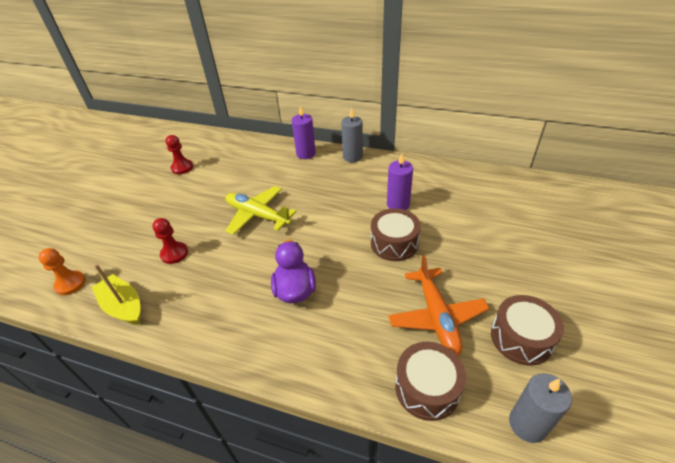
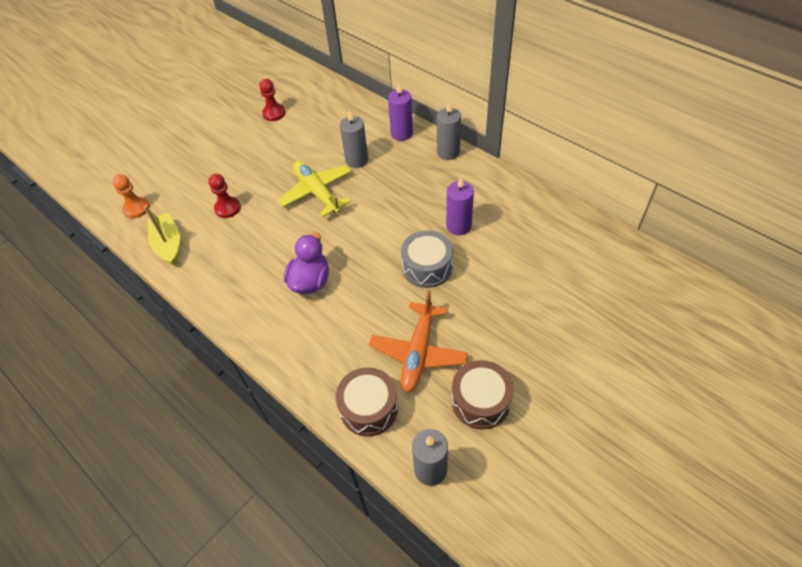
camera: 25 degrees right, 10 degrees up
(279, 182) = (357, 160): none -> grey candle
(394, 243) = (427, 267): brown drum -> grey drum

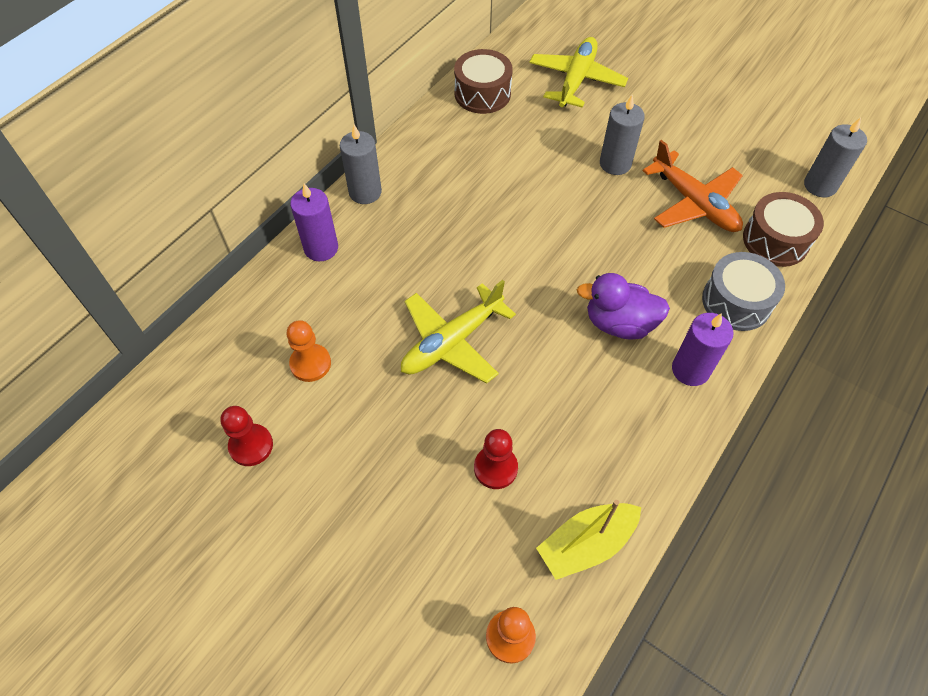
camera: 100 degrees left, 5 degrees up
(317, 132) = (310, 364): none -> orange pawn
(357, 160) = (380, 299): grey candle -> grey candle (615, 164)
(418, 352) = (694, 203): orange plane -> orange plane turned 45 degrees clockwise
(427, 267) = (572, 203): grey drum -> grey drum (736, 302)
(458, 226) = (502, 176): purple candle -> purple candle (690, 370)
(480, 401) = (734, 151): brown drum -> brown drum (482, 94)
(577, 286) = (576, 80): none -> yellow plane

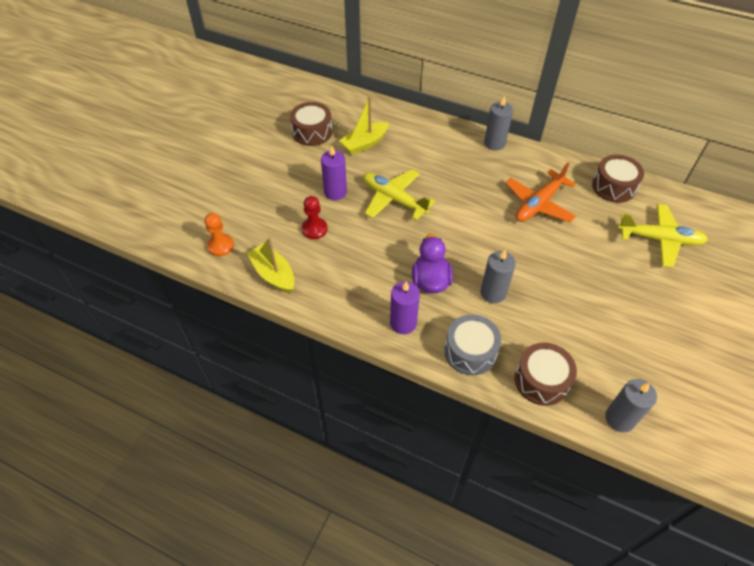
camera: 80 degrees right, 5 degrees down
(251, 446) = (312, 132): red pawn -> brown drum
(310, 364) = (364, 144): orange pawn -> yellow boat
(321, 248) = (444, 133): purple candle -> purple candle (335, 192)
(615, 164) = (578, 270): grey candle -> grey candle (493, 293)
(694, 203) = (559, 323): orange plane -> orange plane (538, 204)

